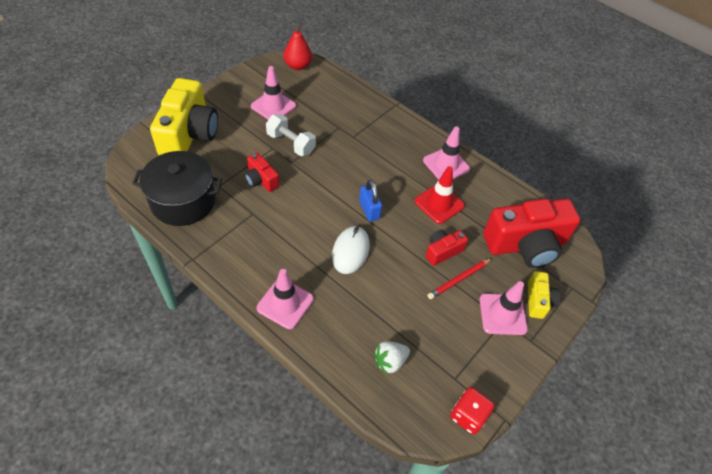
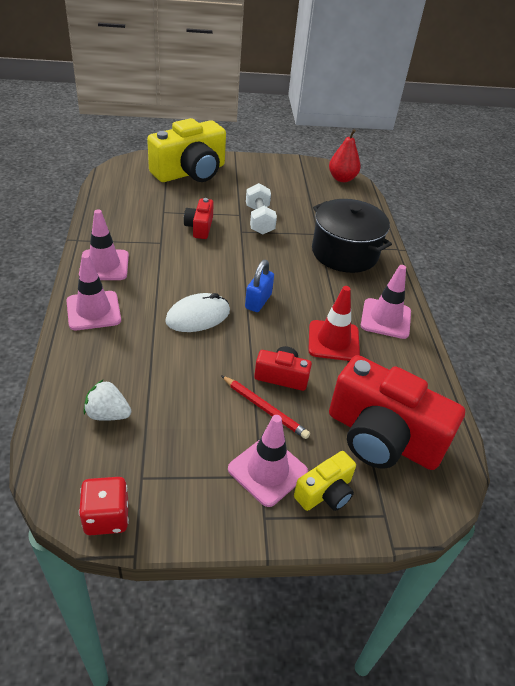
camera: 45 degrees right, 10 degrees down
(183, 201) = (125, 205): black pot -> black pot (344, 253)
(273, 106) = (281, 191): pink traffic cone -> pink traffic cone (104, 265)
(459, 279) = (265, 408): red pencil -> red pencil turned 150 degrees counterclockwise

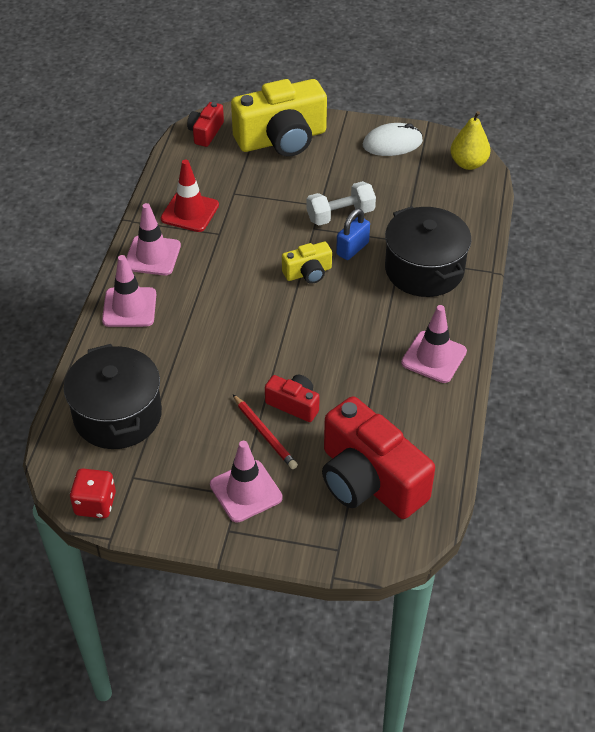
camera: 20 degrees right, 5 degrees up
(108, 414) = (117, 415): white strawberry -> black pot
(198, 316) = (231, 327): white mouse -> white mouse (392, 143)
(199, 227) = (268, 218): red camera -> red camera (206, 132)
(258, 301) = (300, 318): blue padlock -> blue padlock (352, 249)
(259, 220) = (340, 215): white dumbbell -> white dumbbell turned 60 degrees clockwise
(325, 492) = (291, 520): yellow camera -> yellow camera (308, 273)
(333, 341) = (364, 374): red traffic cone -> red traffic cone (190, 212)
(342, 178) = (468, 163): red pear -> yellow pear

